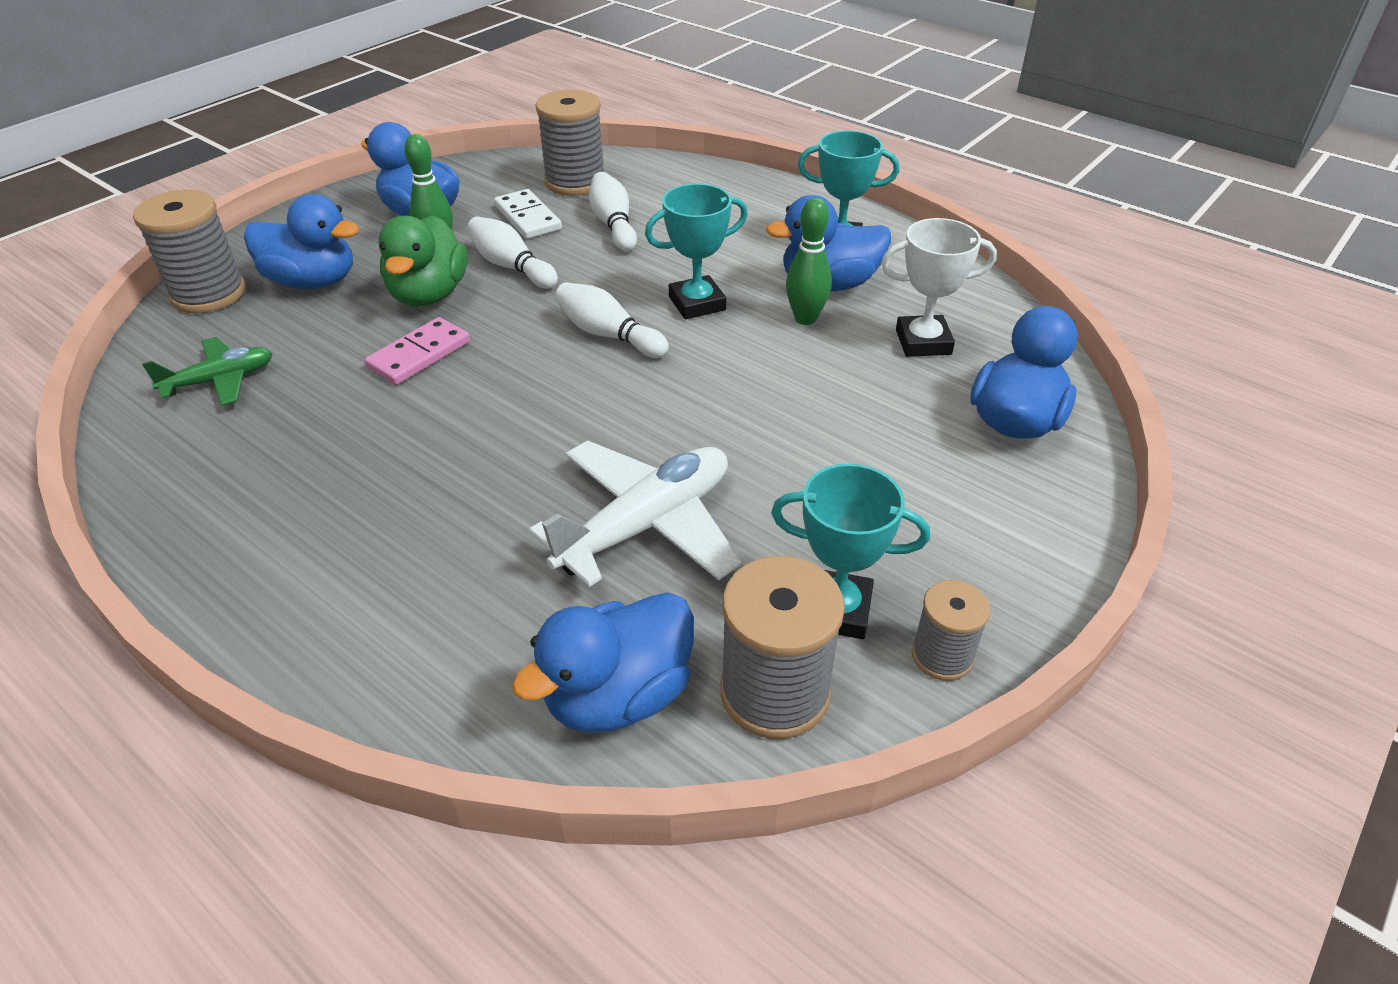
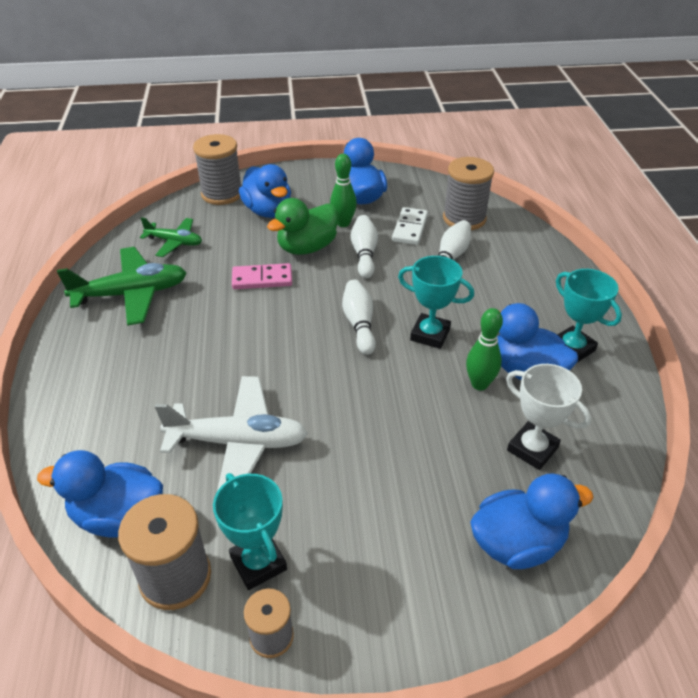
camera: 45 degrees right, 0 degrees up
(246, 471) = (131, 294): none -> green plane

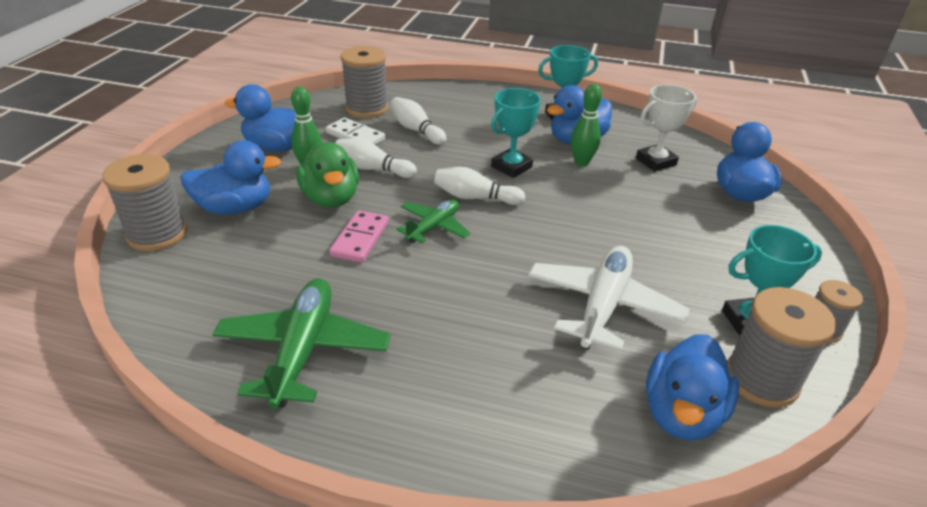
camera: 70 degrees left, 5 degrees down
(174, 242) = (224, 292): green plane -> green plane (433, 227)

